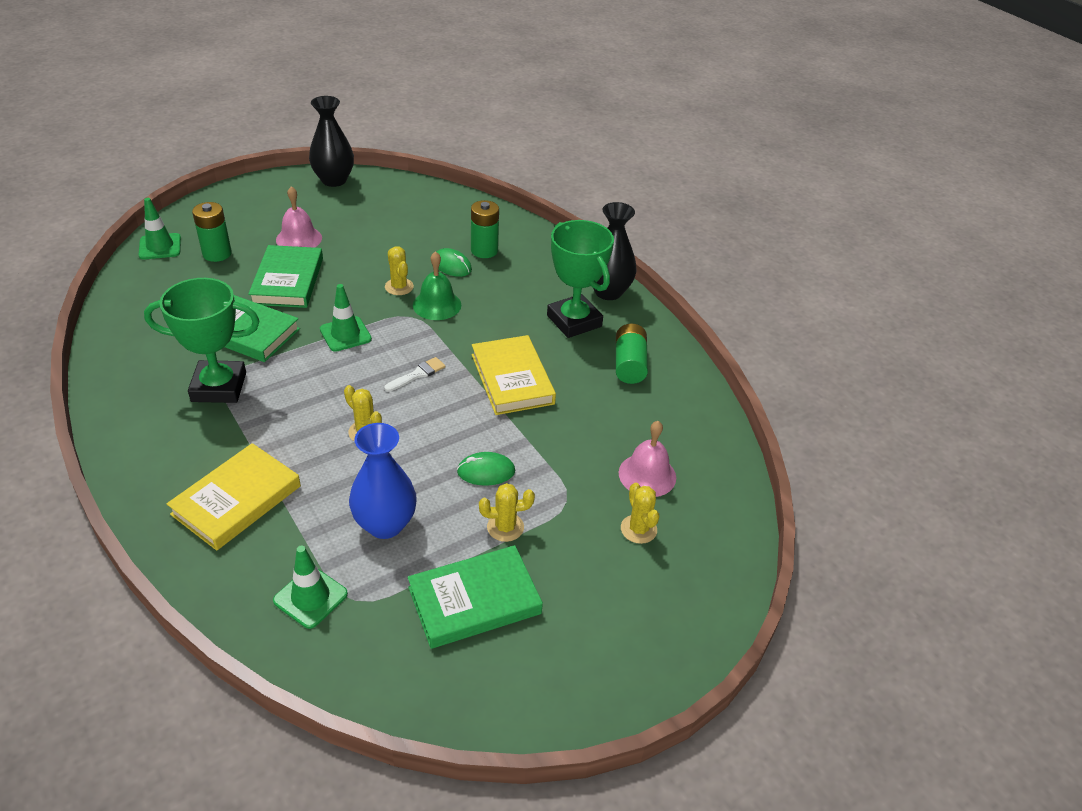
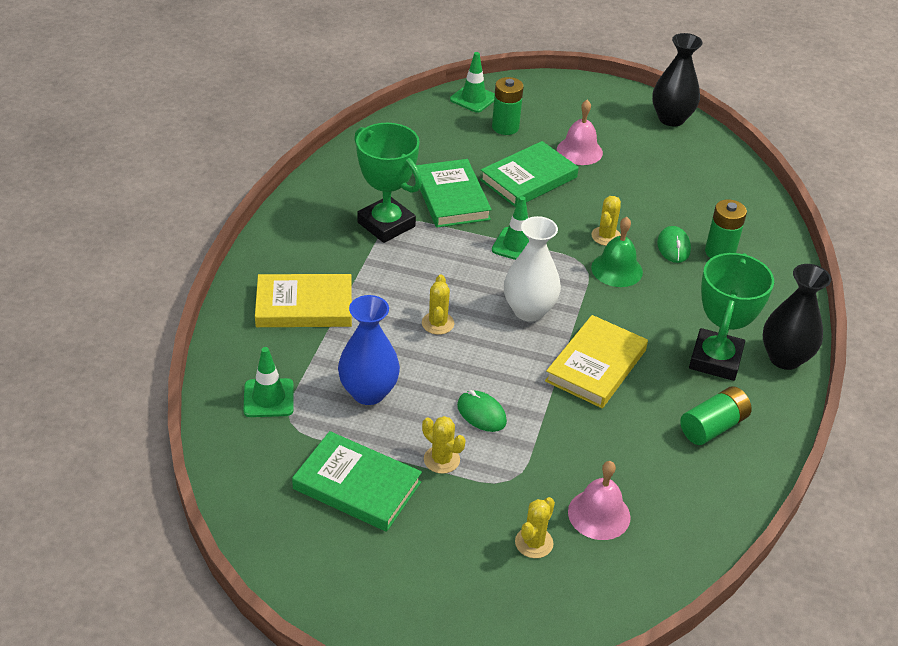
camera: 50 degrees right, 0 degrees up
(417, 374) = (529, 310): white brush -> white vase

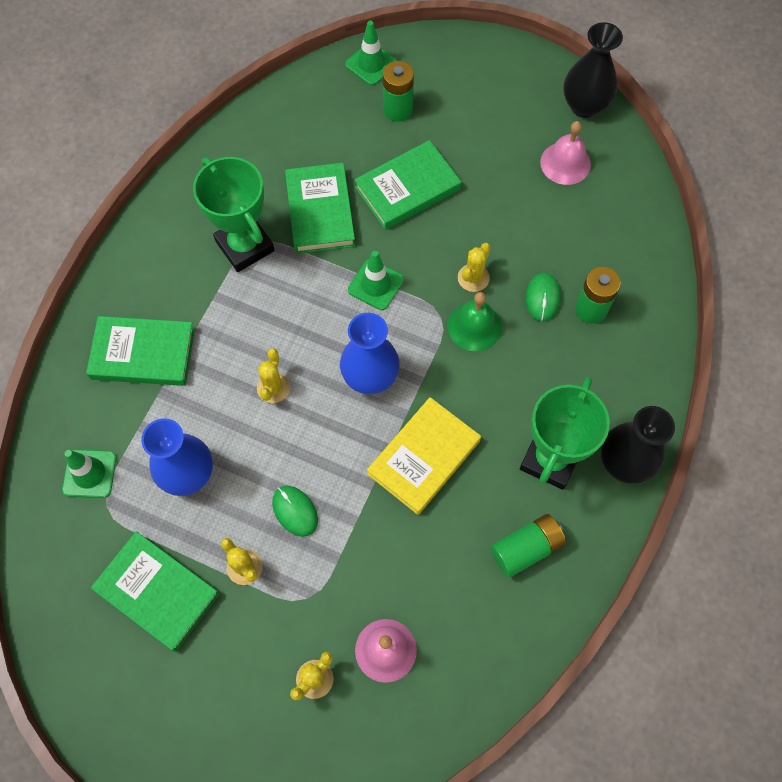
camera: 10 degrees right, 25 degrees up
(304, 306) = (143, 354): yellow book -> green book
(529, 310) = (370, 377): white vase -> blue vase
(579, 151) = (471, 150): pink bell -> pink bell (565, 163)

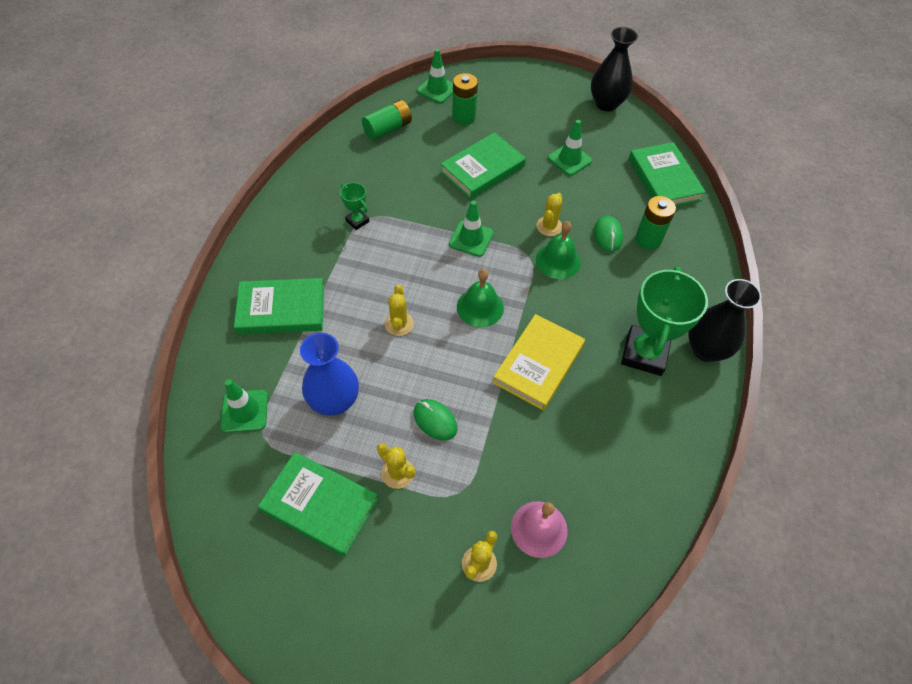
camera: 10 degrees left, 10 degrees down
(245, 246) = (357, 221): green trophy -> green trophy, size x0.47
(320, 211) = (415, 191): green book -> green book (664, 179)
(370, 377) = (480, 307): blue vase -> green bell
(518, 185) = (569, 159): none -> green traffic cone
(526, 548) = (642, 427): green battery -> green battery (388, 129)
(565, 163) = (602, 142): pink bell -> none

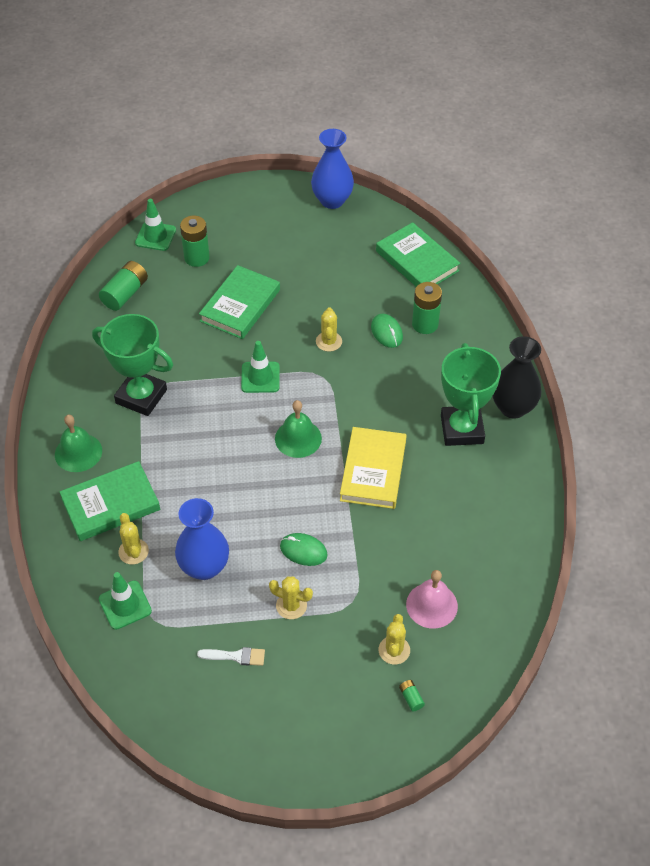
camera: 20 degrees left, 5 degrees down
(320, 505) = (236, 656): green book -> white brush
(357, 221) = (141, 396): green trophy -> green trophy, size x2.13
(399, 324) = (230, 479): yellow cactus -> yellow cactus (133, 551)
(474, 626) = (411, 698): none -> green battery
(558, 261) = (351, 371): green bell -> green bell (78, 452)
(569, 159) = (320, 269): green traffic cone -> none
(606, 104) = (332, 200): black vase -> blue vase

